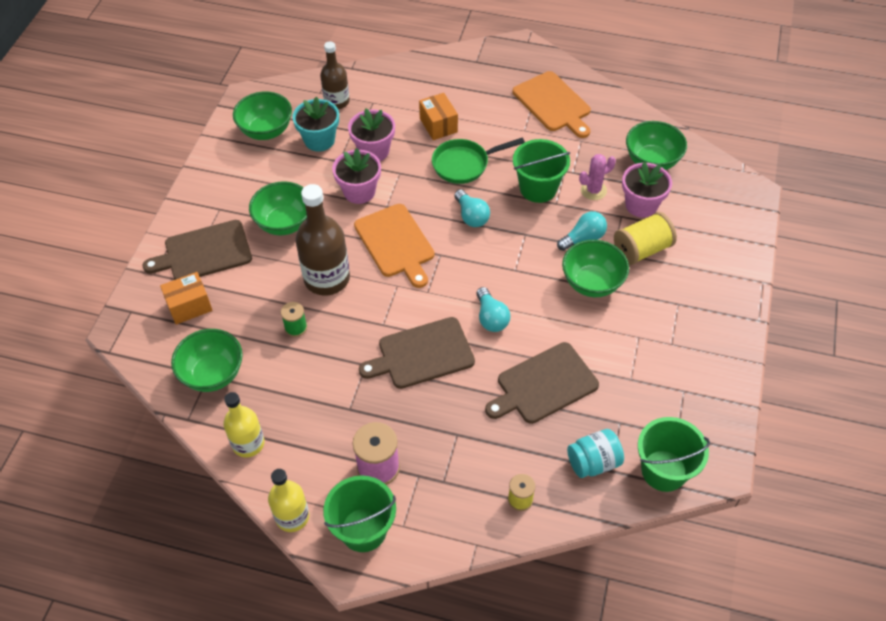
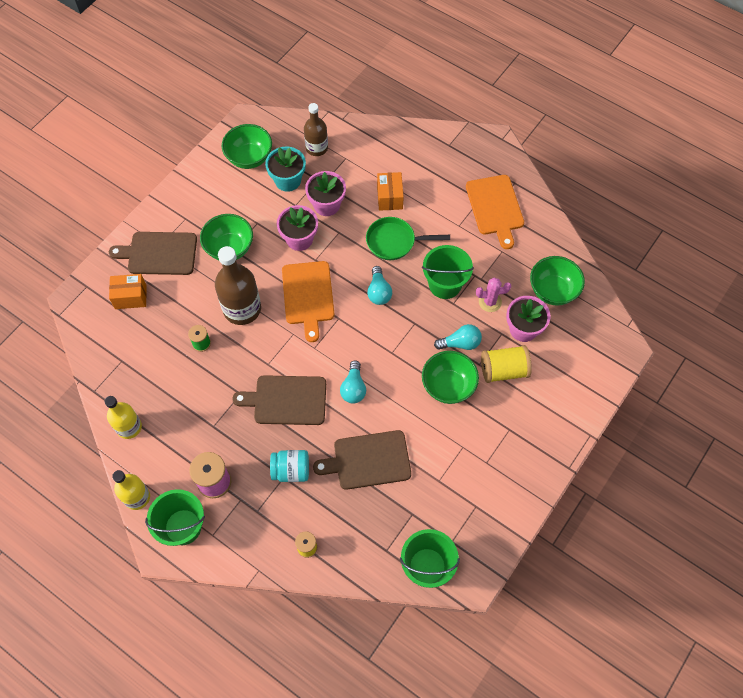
camera: 20 degrees right, 10 degrees up
(213, 374) = (126, 361): green bowl -> none
(593, 462) = (376, 539): turquoise jar -> turquoise jar (291, 470)

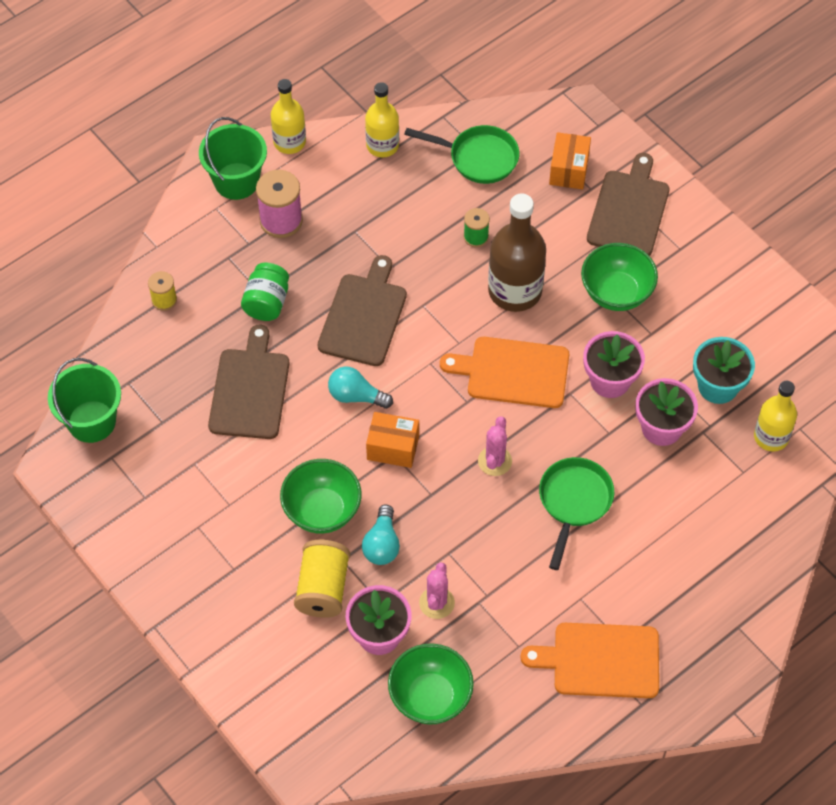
camera: 105 degrees right, 5 degrees down
(129, 358) = (478, 158): none -> green pan
(249, 158) = (771, 344): green bowl -> none
(291, 470) = (267, 303): turquoise jar -> green jar
(316, 148) = (771, 437): brown bottle -> yellow bottle
(379, 292) = (495, 461): turquoise light bulb -> pink cactus
(390, 197) = (655, 515): orange box -> orange box (393, 448)
(445, 284) = (483, 550): green bucket -> none

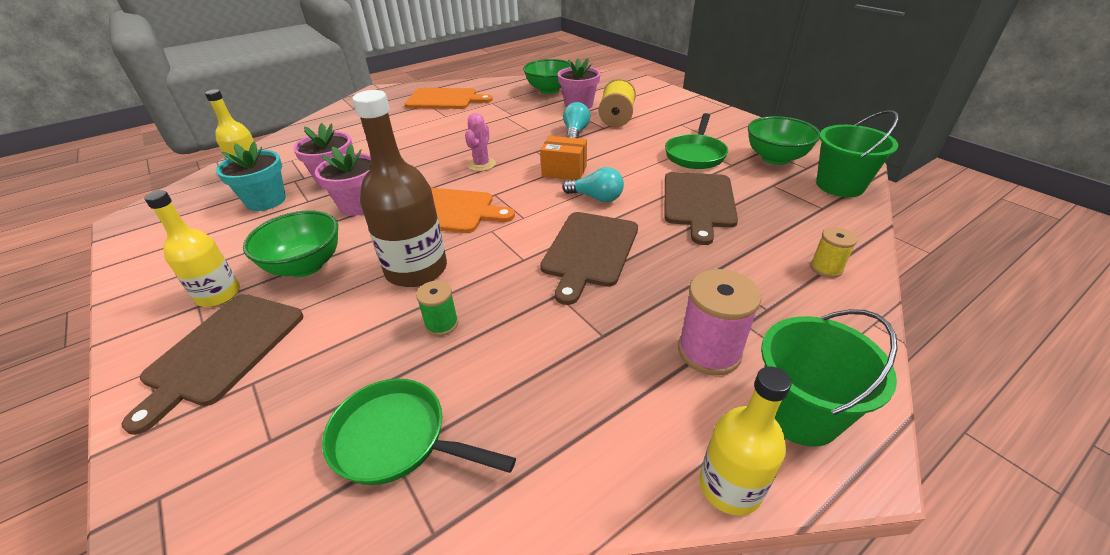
camera: 175 degrees left, 20 degrees down
(267, 303) = (702, 264): green jar -> none
(322, 510) = (621, 144): green bowl -> green bowl (775, 158)
(382, 145) = (557, 471): yellow bottle -> yellow bottle (218, 295)
(436, 603) = (540, 114): pink cactus -> none
(568, 170) = (265, 412): orange box -> none
(574, 502) = (429, 147): green pan -> green pan (695, 154)

